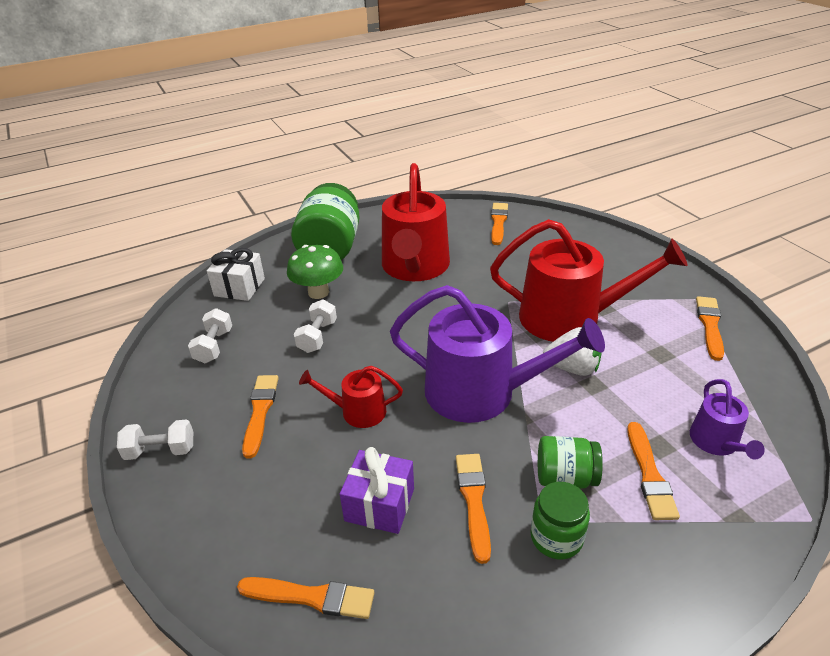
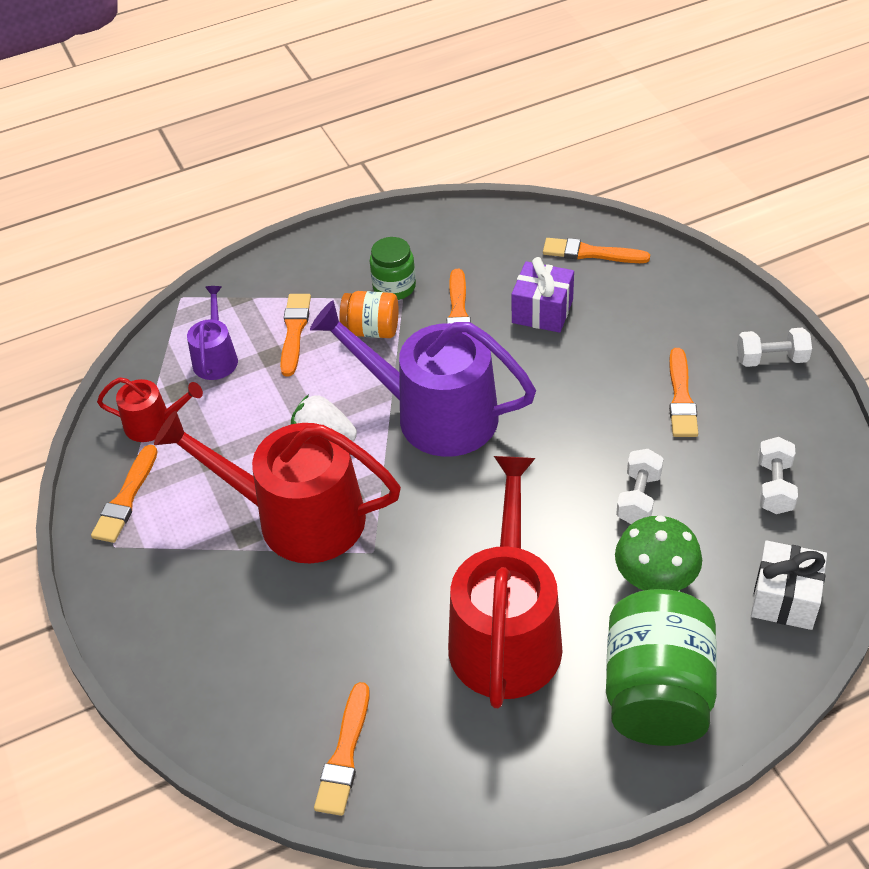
camera: 175 degrees left, 10 degrees up
(358, 411) = (572, 396): red watering can -> red watering can (154, 424)
(565, 477) = (371, 330): green jar -> orange jar

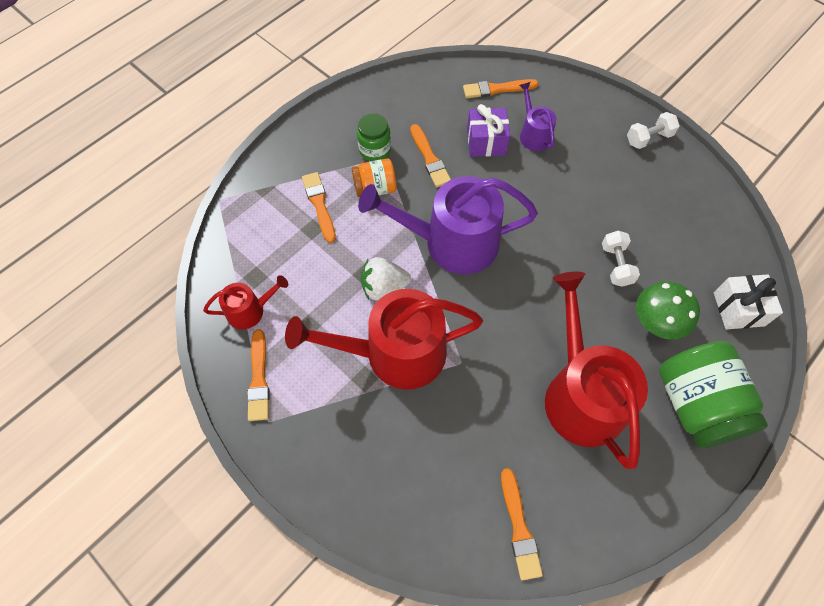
camera: 25 degrees left, 15 degrees up
(216, 358) = (271, 242): purple watering can -> purple watering can (533, 134)
(681, 397) = (606, 182): orange brush -> none
(774, 487) = (694, 230): white dumbbell -> none

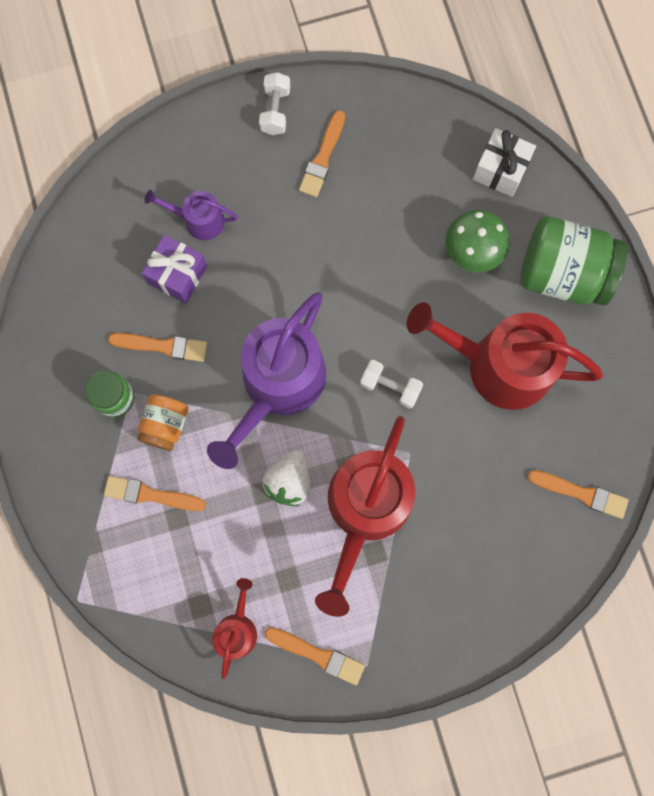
camera: 60 degrees left, 15 degrees up
(497, 89) = (115, 218): orange brush -> orange brush (323, 157)
(616, 265) = (395, 245): white dumbbell -> white dumbbell (390, 387)

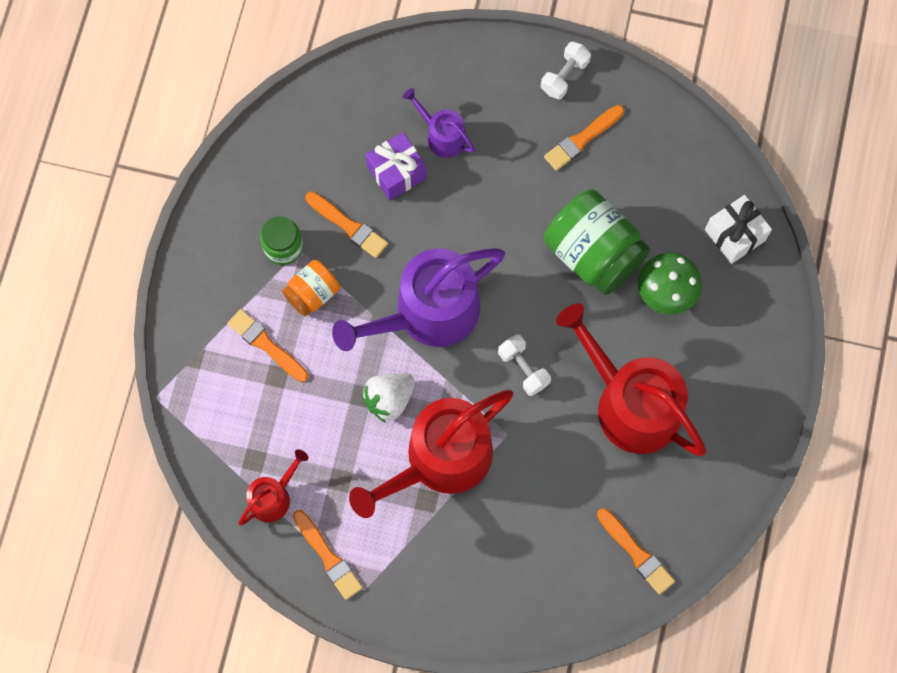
camera: 30 degrees right, 5 degrees down
(562, 274) = (735, 356): green jar -> green jar (593, 253)

